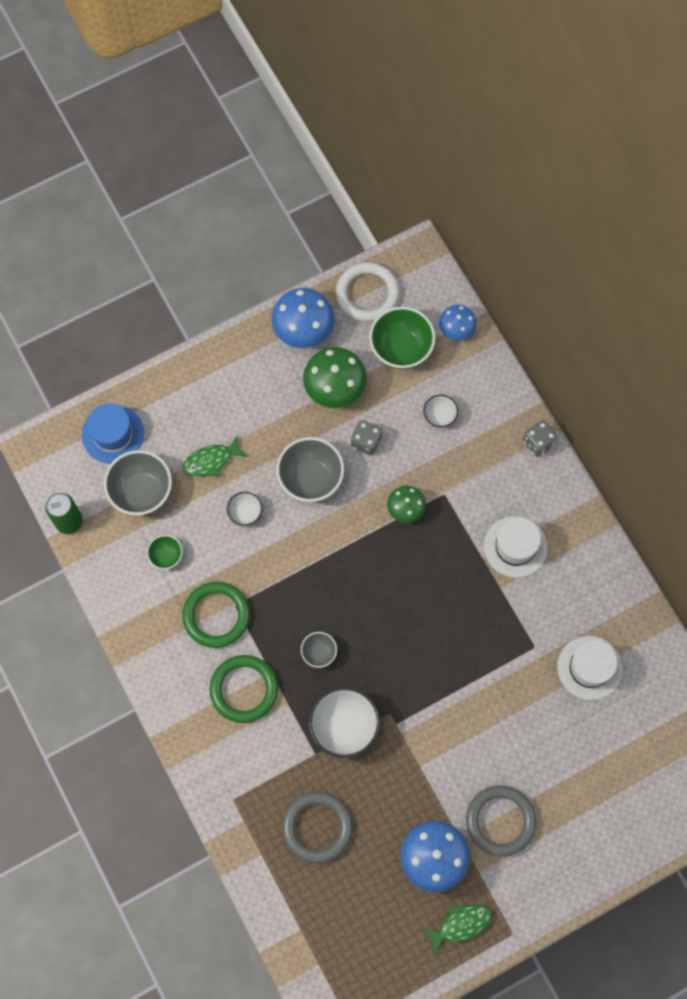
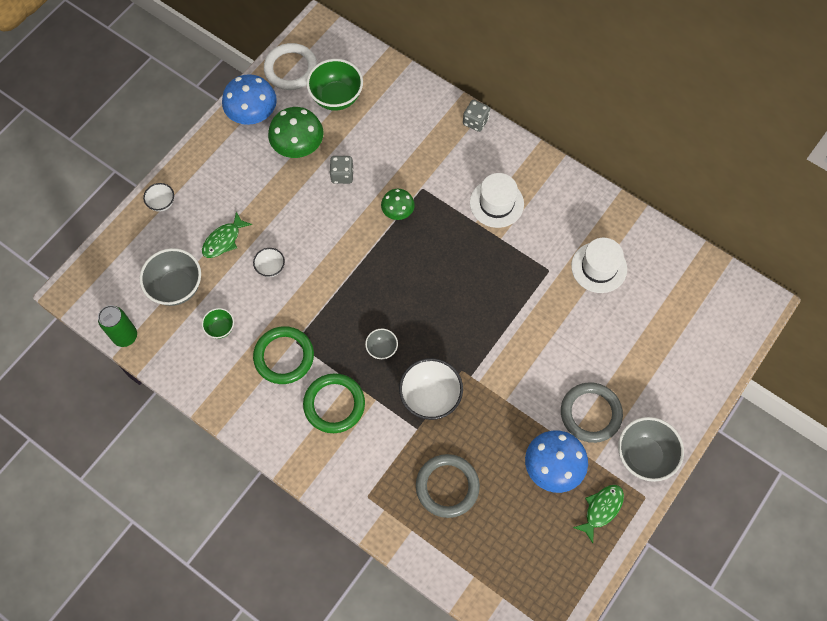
camera: 25 degrees left, 5 degrees down
(113, 434) = (132, 253): blue hat -> none
(310, 479) = (311, 220): grey bowl -> grey bowl (644, 456)
(439, 416) = (390, 133): white bowl -> white bowl (162, 203)
(456, 329) = (372, 67): blue mushroom -> none

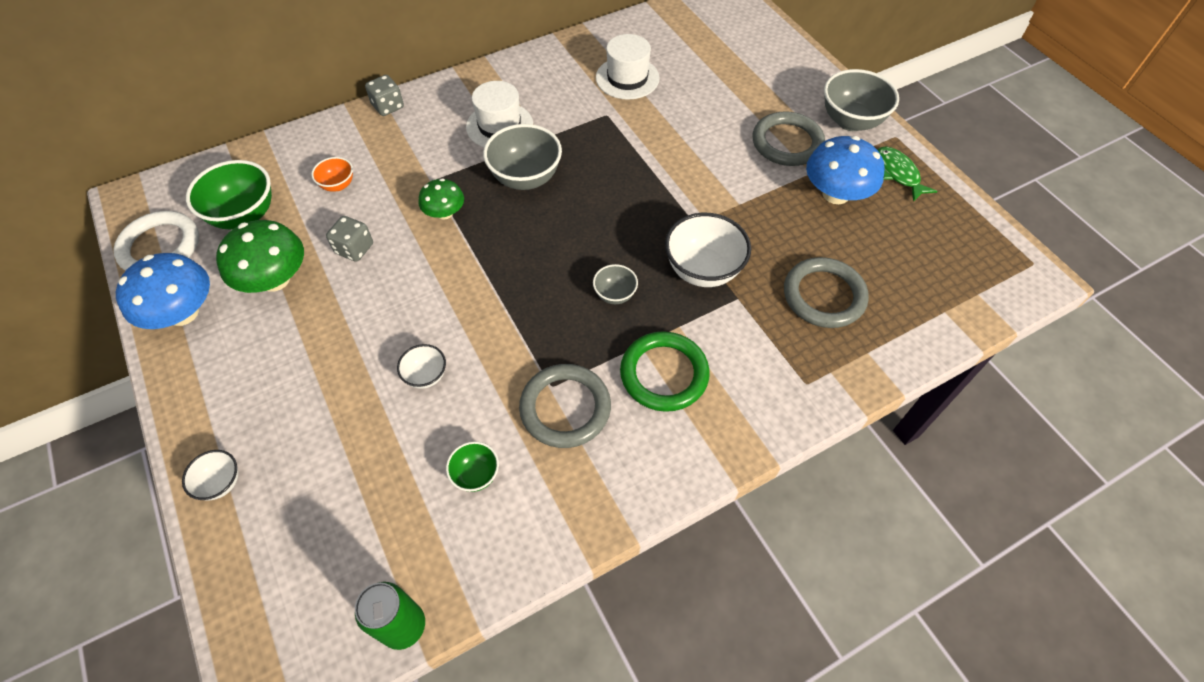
camera: 65 degrees left, 10 degrees down
(176, 287) = (372, 513): grey bowl -> grey bowl (525, 178)
(224, 240) = (343, 419): green fish -> none
(284, 356) = (565, 408): green ring -> grey ring
(388, 134) = (338, 185): none -> orange bowl

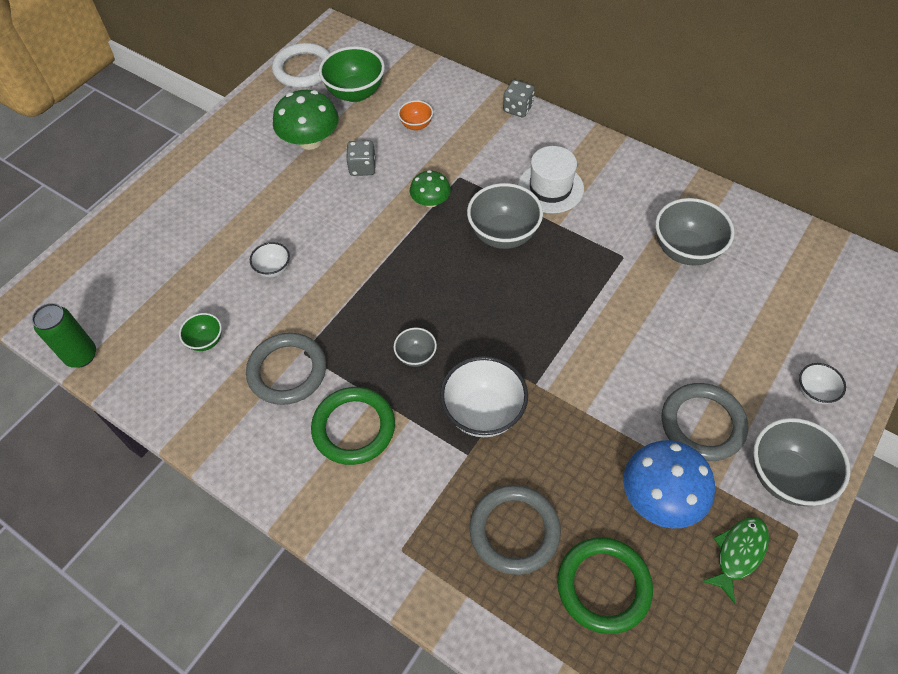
camera: 65 degrees right, 0 degrees up
(183, 313) = (258, 112): blue mushroom -> none
(221, 483) = (144, 206): white bowl -> white bowl (814, 392)
(627, 78) = (685, 250): white hat -> grey bowl
(893, 260) = (603, 586): none -> green ring

